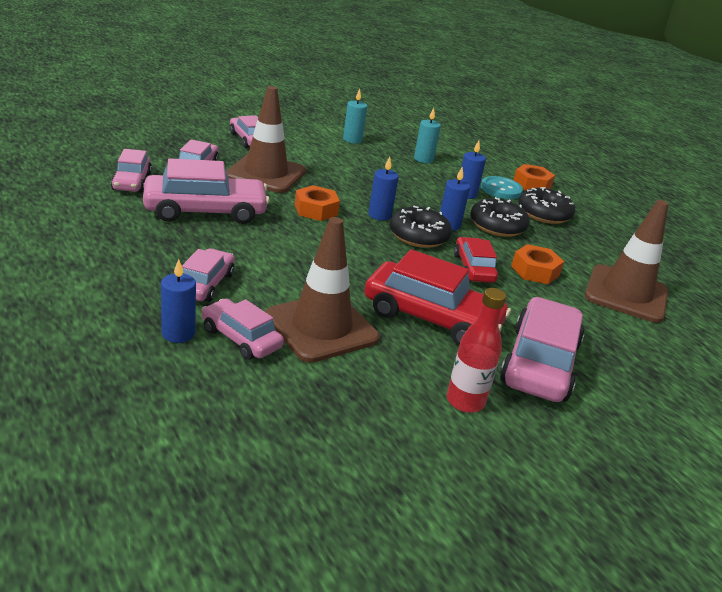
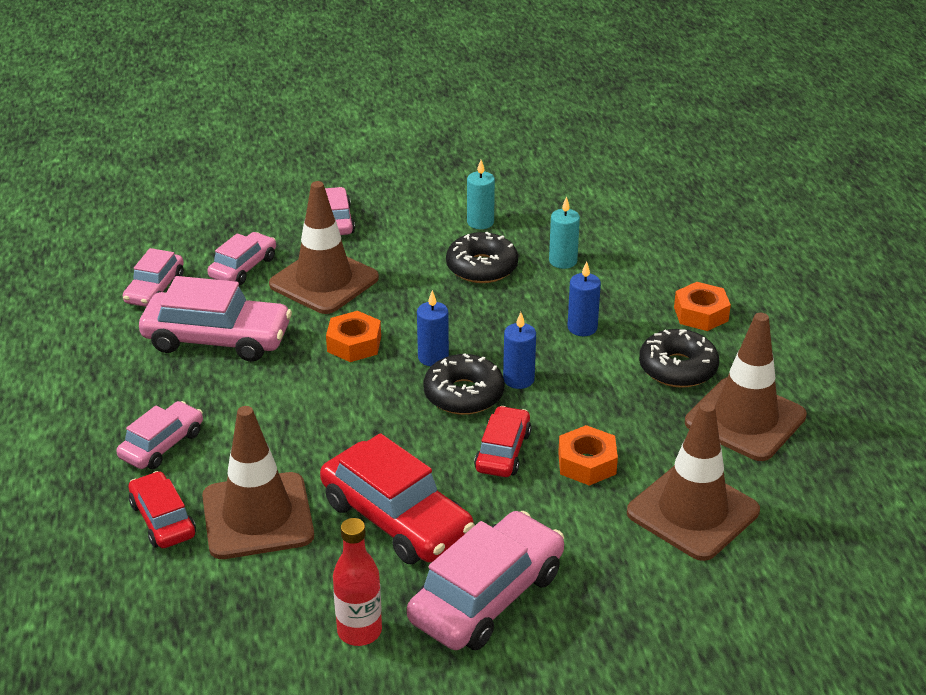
camera: 25 degrees right, 5 degrees up
(178, 333) = (102, 506): blue candle -> none
(241, 338) = (163, 519): pink car -> red car
(497, 226) = (589, 385): black donut -> black donut (482, 267)
(501, 189) = (643, 321): turquoise button -> none
(609, 239) = (745, 419): none -> brown traffic cone

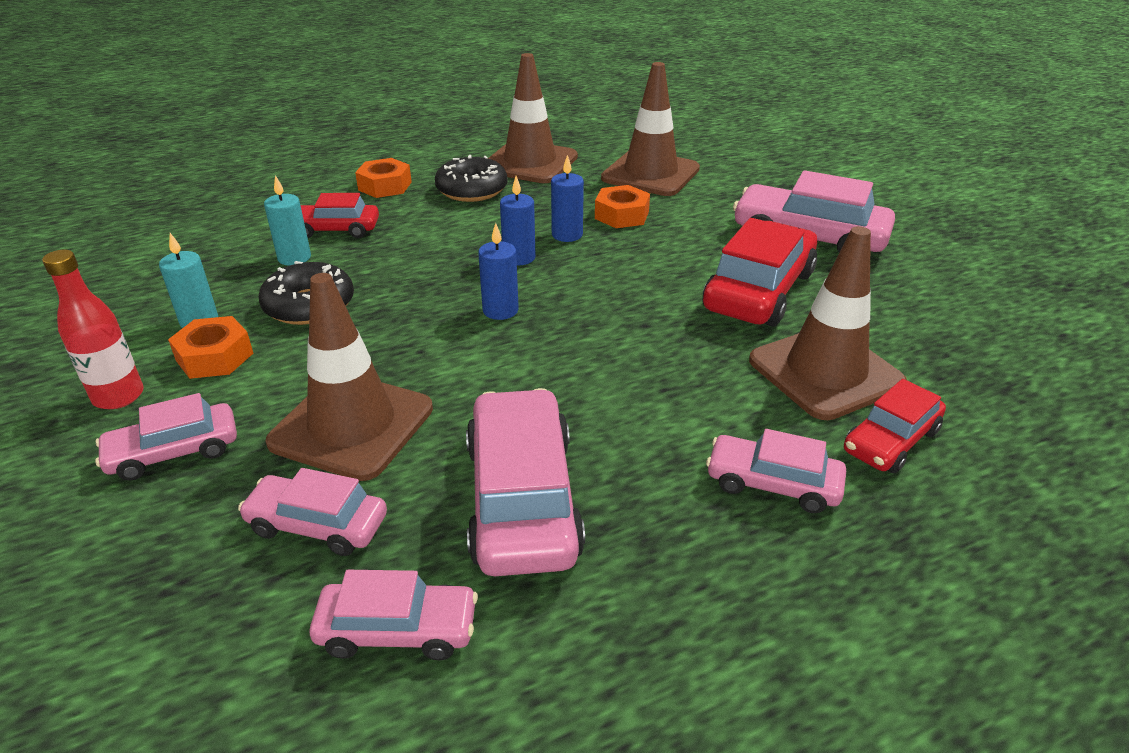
camera: 105 degrees left, 0 degrees up
(354, 344) = (493, 369): orange nut -> orange nut (215, 357)
(359, 631) = (902, 285): red bottle -> red bottle (118, 396)
(463, 394) = (557, 283): black donut -> none
(503, 451) = (631, 252): red car -> red car (336, 229)
(582, 328) = (421, 235): blue candle -> blue candle (567, 235)

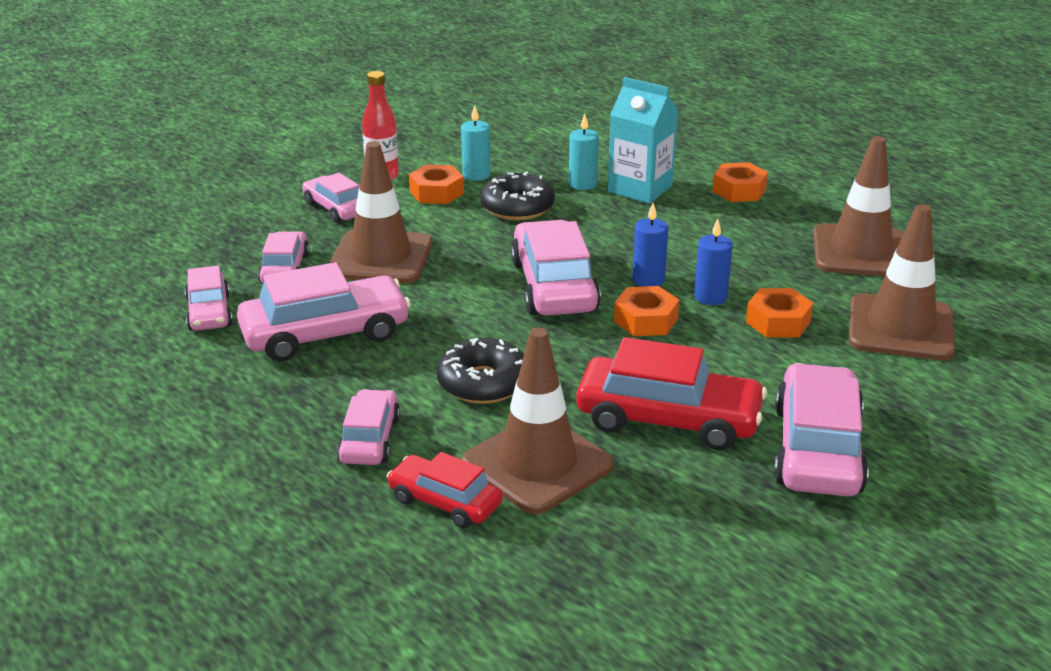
camera: 75 degrees right, 5 degrees down
(336, 229) = (640, 189): red car -> turquoise carton
(472, 190) = (767, 233): black donut -> black donut (483, 383)
(500, 310) = (553, 286): blue candle -> pink car
(592, 272) = (645, 320): none -> orange nut

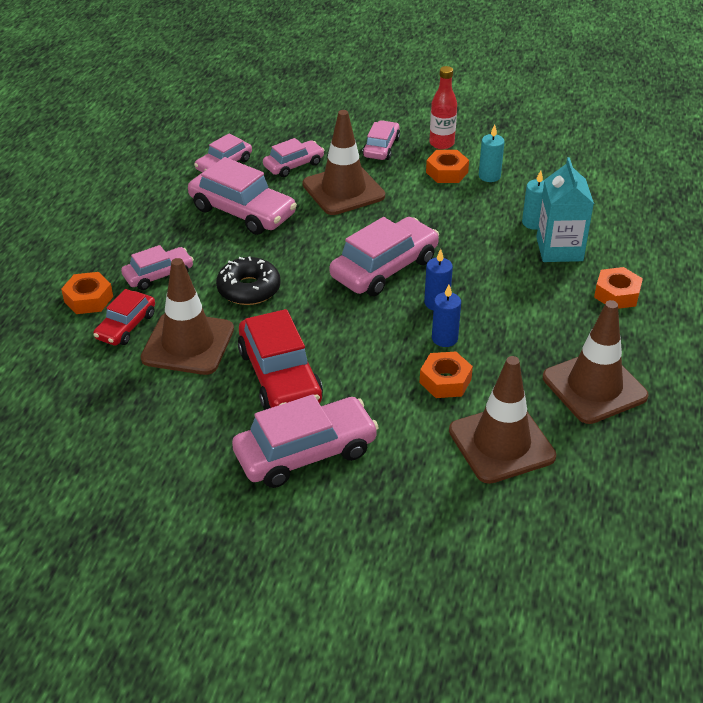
camera: 55 degrees right, 10 degrees up
(445, 502) = (126, 326): red car -> red car turned 150 degrees counterclockwise
(517, 207) = (467, 211): black donut -> none
(645, 320) = (384, 322): orange nut -> orange nut (88, 299)

